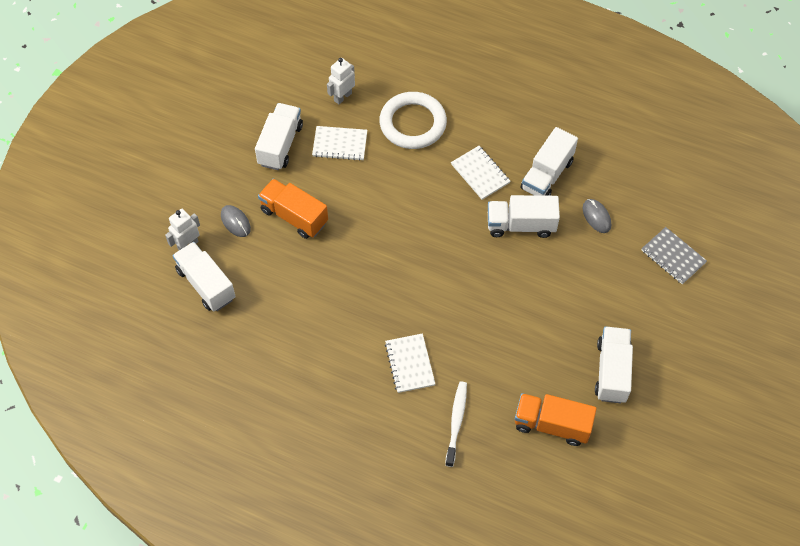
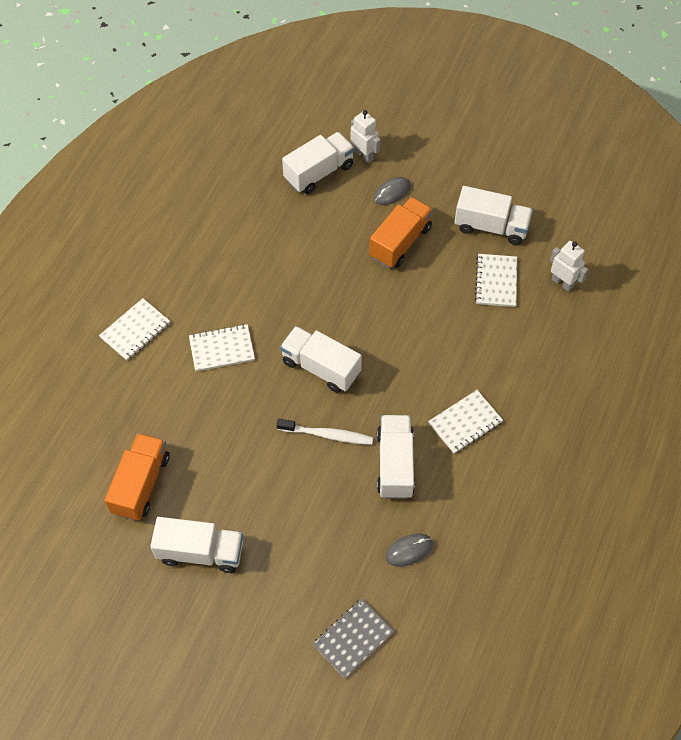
camera: 90 degrees right, 0 degrees up
(389, 443) = (135, 330): none -> white notebook
(413, 123) = (531, 353): white ring -> none
(456, 422) = (152, 391): white toothbrush -> white toothbrush (327, 435)
(547, 175) = (467, 496): white truck -> white truck (321, 367)

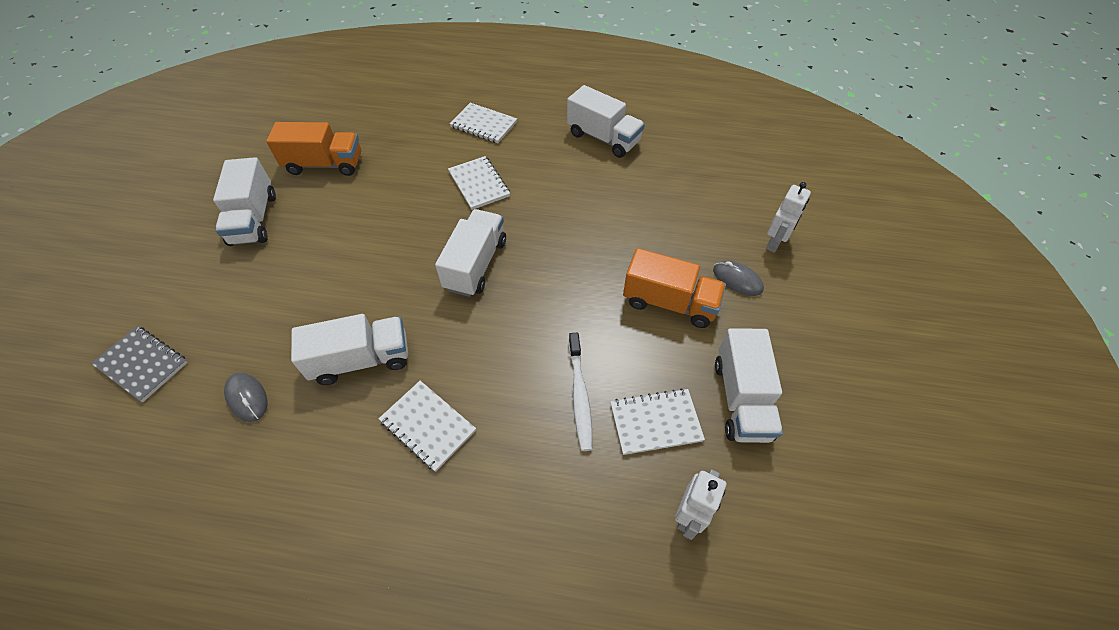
camera: 75 degrees right, 5 degrees down
(319, 172) = (727, 209): white truck -> white truck (603, 138)
(327, 435) = (392, 288): white toothbrush -> white toothbrush (579, 395)

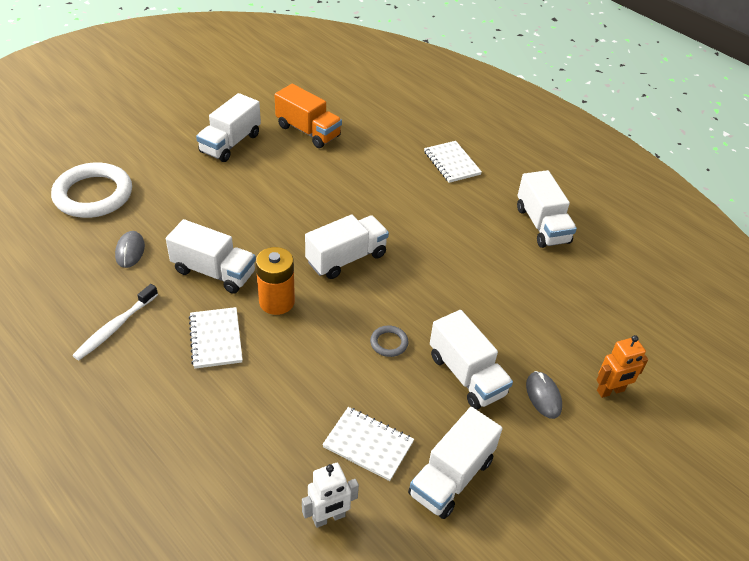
camera: 35 degrees right, 10 degrees down
(142, 364) = (93, 195): grey notebook -> white ring
(451, 348) = (277, 302): none -> orange battery
(479, 184) = (404, 204): white notebook -> none
(579, 395) = (332, 390): white toothbrush -> white toothbrush (115, 327)
(584, 318) = (389, 343): none -> grey ring
(669, 302) = (466, 375): orange truck -> white truck
(775, 243) = (610, 391): white robot -> orange robot

